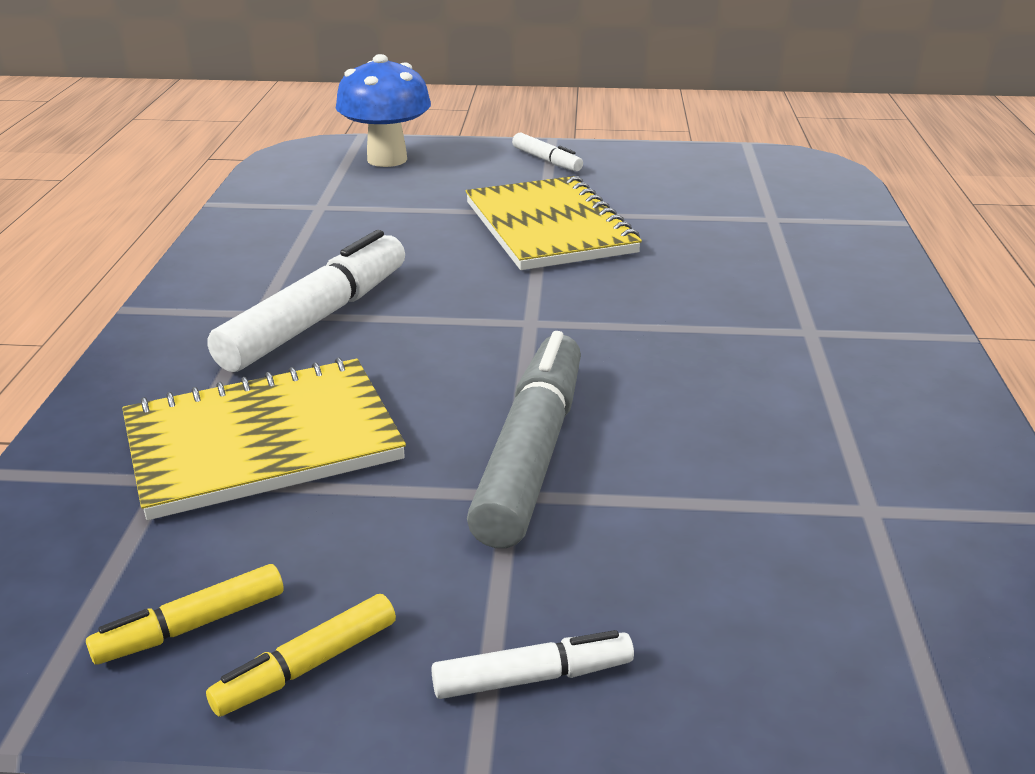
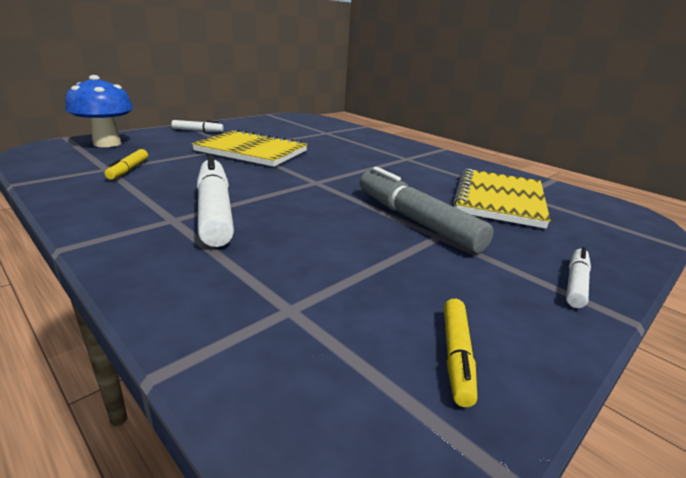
camera: 50 degrees left, 5 degrees down
(263, 442) = (305, 267): yellow notebook -> yellow notebook (499, 200)
(307, 666) = (525, 333): yellow marker -> yellow marker (128, 170)

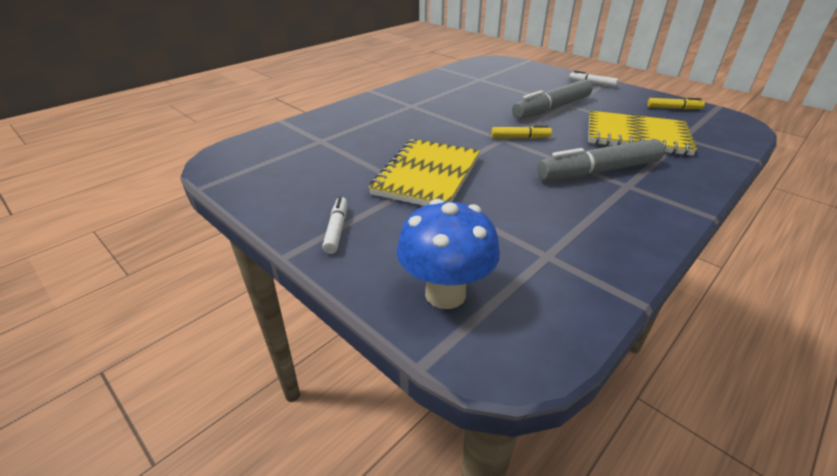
camera: 90 degrees left, 10 degrees up
(128, 170) = (541, 238): yellow marker -> yellow marker (520, 137)
(214, 211) = (599, 171): white marker -> grey marker
(499, 200) = (495, 85): yellow notebook -> yellow notebook (636, 136)

